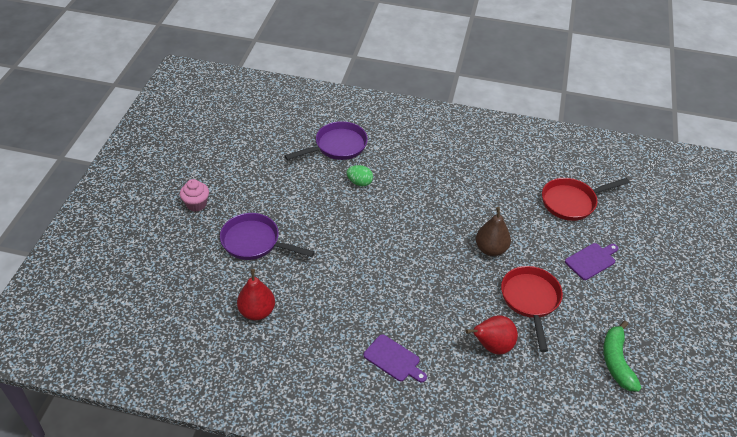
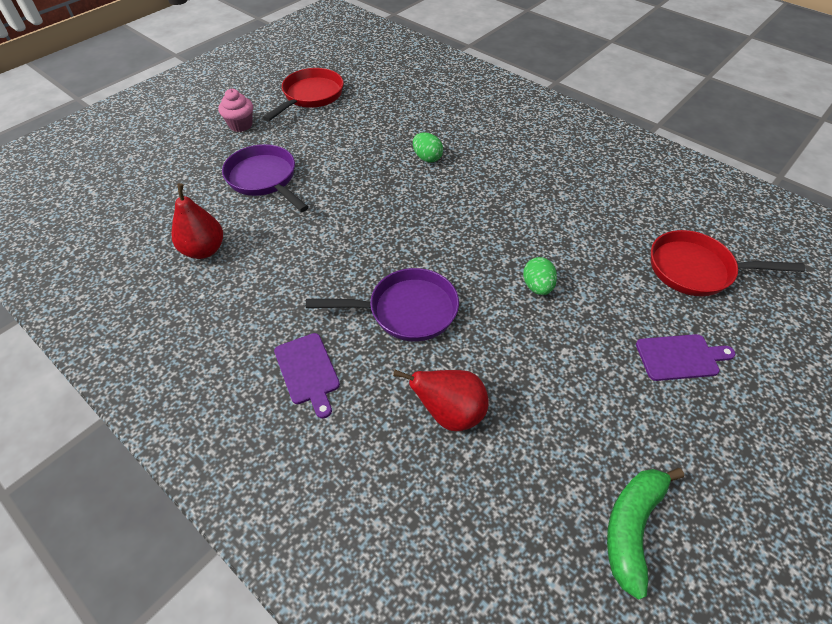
camera: 30 degrees right, 5 degrees up
(337, 146) = (431, 115): purple pan -> purple pan (406, 310)
(491, 249) = (537, 286): brown pear -> green egg
(530, 300) = (549, 374): red pan -> red pan (311, 96)

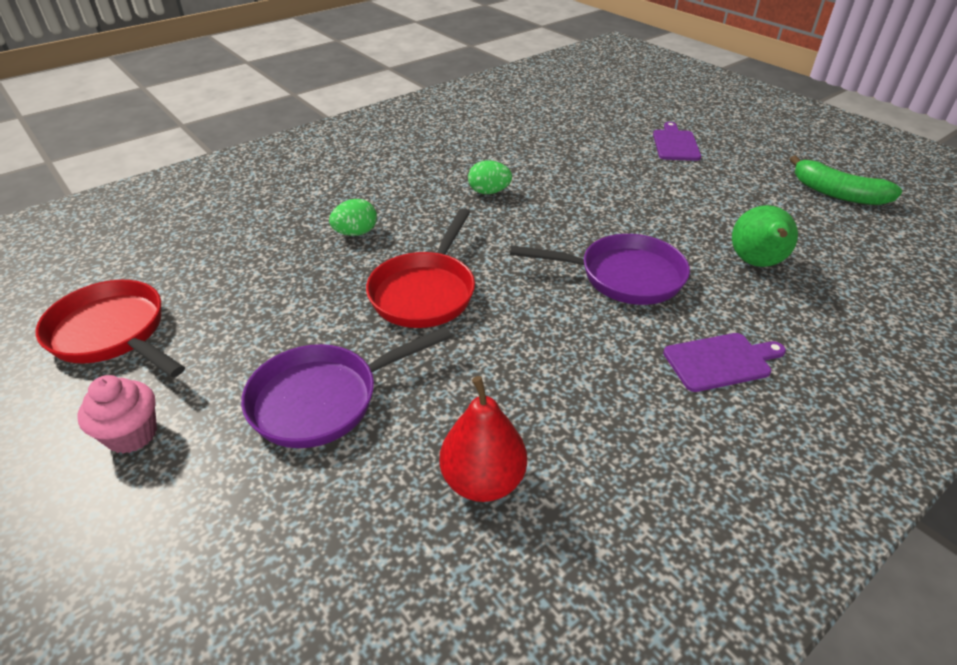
camera: 80 degrees left, 10 degrees down
(406, 310) = (624, 276): purple pan -> purple pan turned 90 degrees clockwise
(449, 413) = (756, 263): red pear -> green pear
(537, 286) = (593, 192): green egg -> green egg (489, 192)
(696, 269) = (580, 118): red pan -> red pan (425, 292)

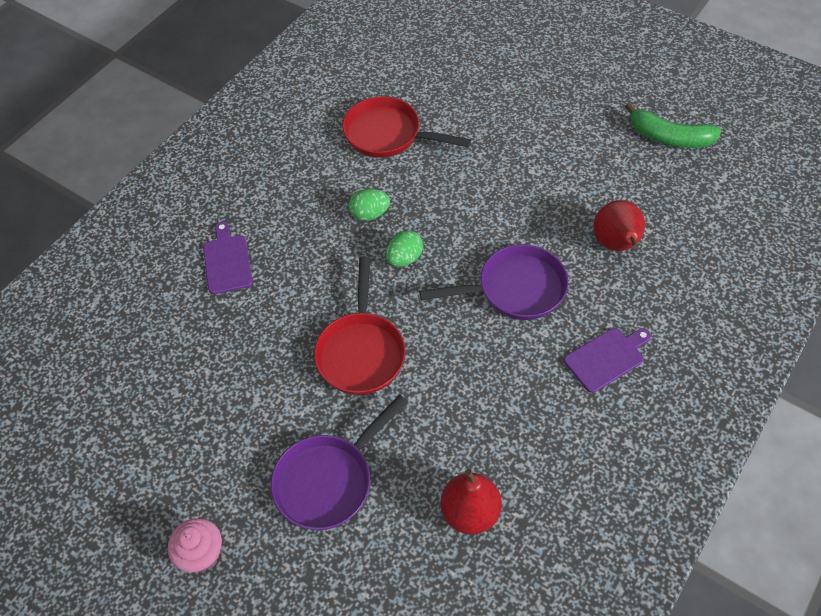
camera: 15 degrees left, 15 degrees up
(112, 333) = (123, 470): red pan -> red pan (387, 134)
(356, 233) = (271, 299): green egg -> green egg (404, 258)
(675, 144) = (519, 101): purple cutting board -> purple cutting board (227, 261)
(756, 263) = (616, 245): green pear -> red pear

